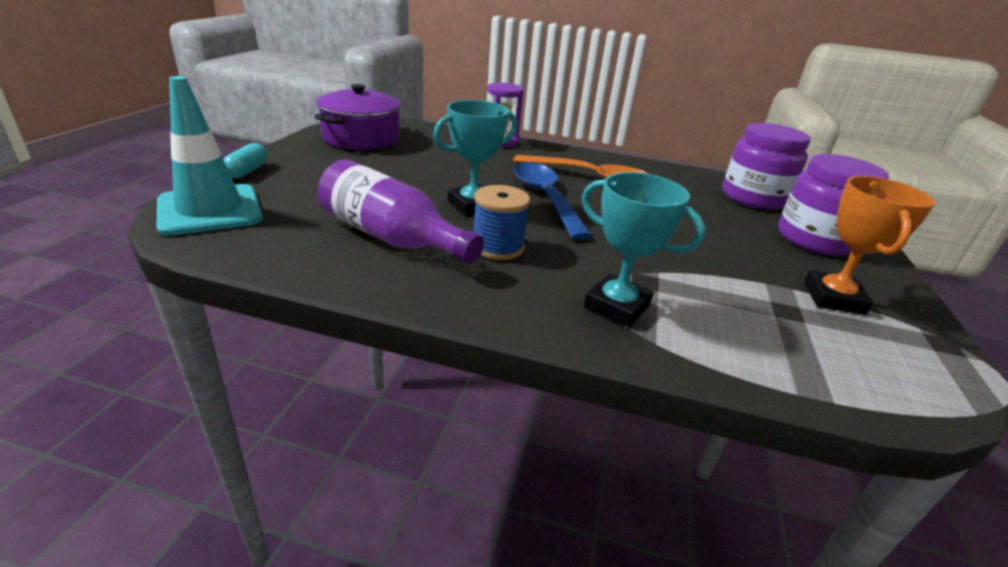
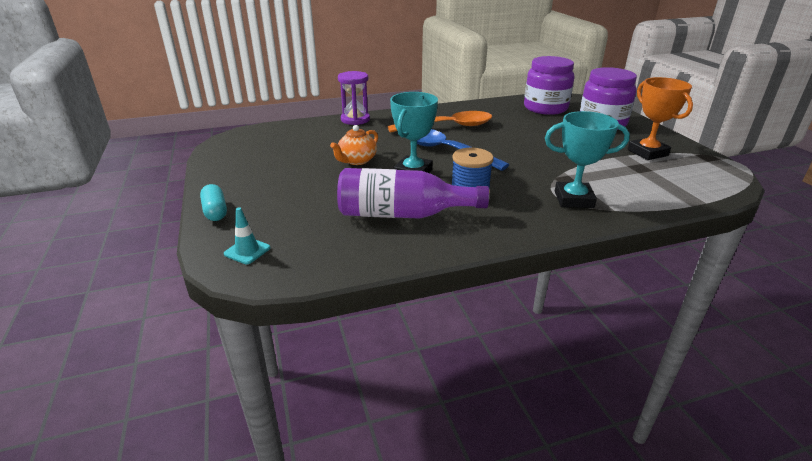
camera: 30 degrees left, 0 degrees up
(210, 210) = (247, 251): turquoise traffic cone -> turquoise traffic cone, size x0.43
(361, 138) = (253, 152): purple pot -> none
(437, 175) = (357, 160): none -> orange teapot

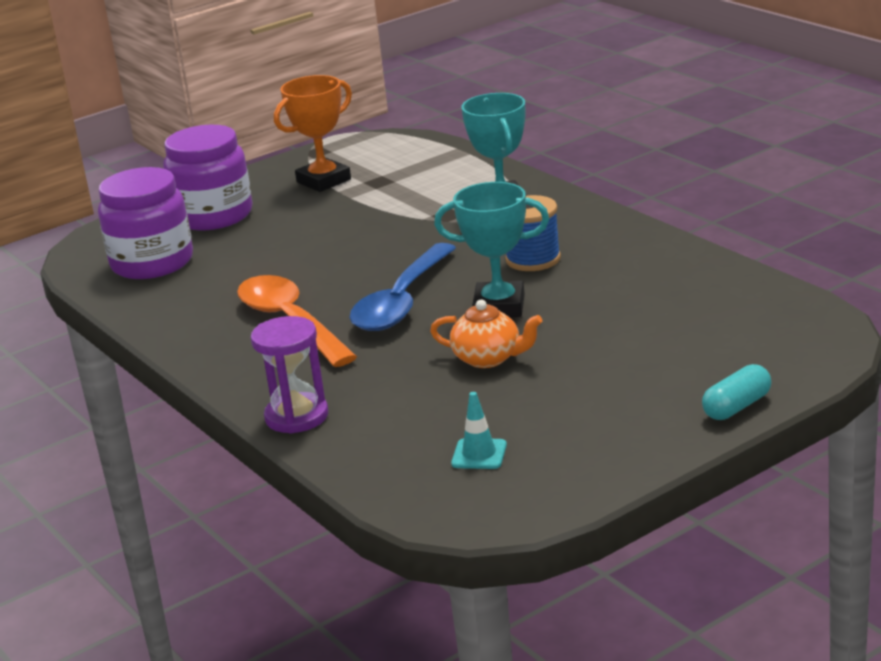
camera: 105 degrees left, 5 degrees down
(247, 251) = (796, 347): turquoise traffic cone -> turquoise traffic cone (479, 454)
(403, 214) = (624, 284): purple bottle -> none

